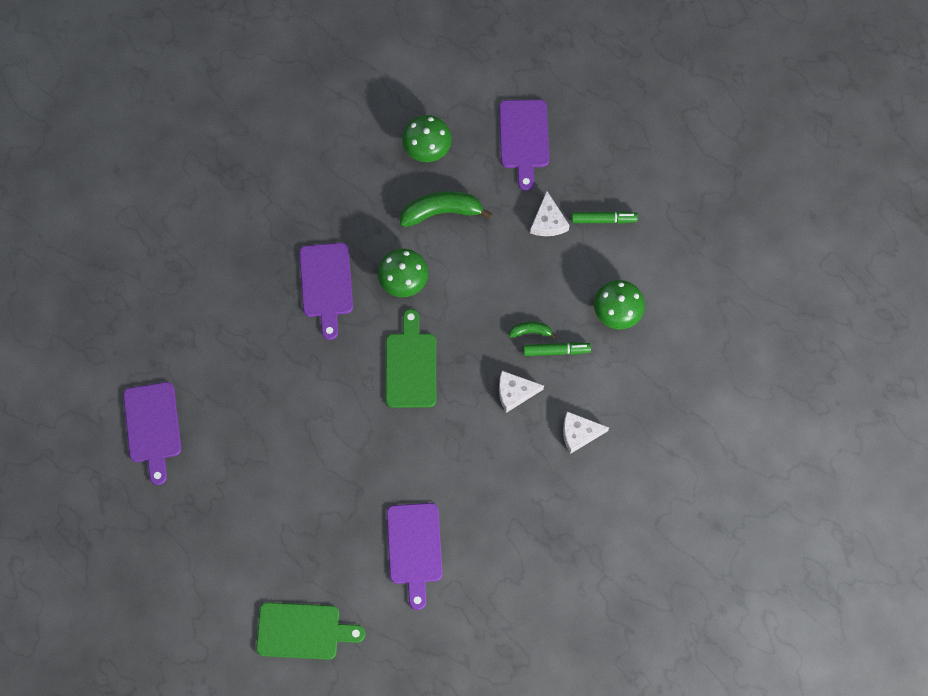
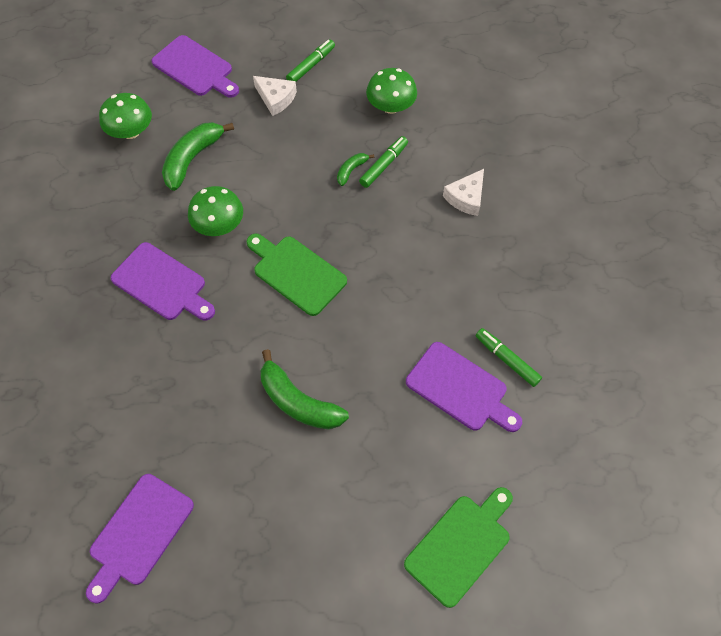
camera: 50 degrees left, 10 degrees down
(153, 427) = (139, 533): purple cutting board -> purple cutting board turned 90 degrees clockwise
(316, 449) = (298, 402): none -> green banana
(464, 563) = (507, 359): none -> green marker
(515, 392) = (391, 216): white cheese -> none

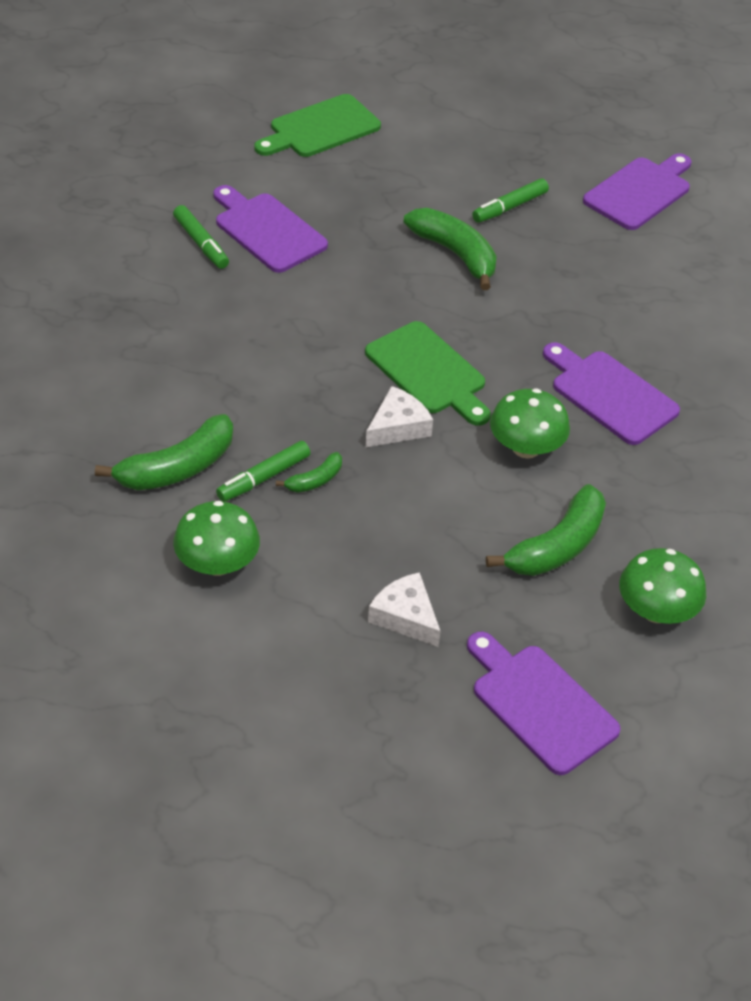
camera: 170 degrees left, 15 degrees down
(311, 65) = (329, 665): green marker -> green marker (509, 207)
(439, 160) = (177, 468): none -> green banana
(466, 198) = (162, 412): white cheese -> white cheese (398, 427)

